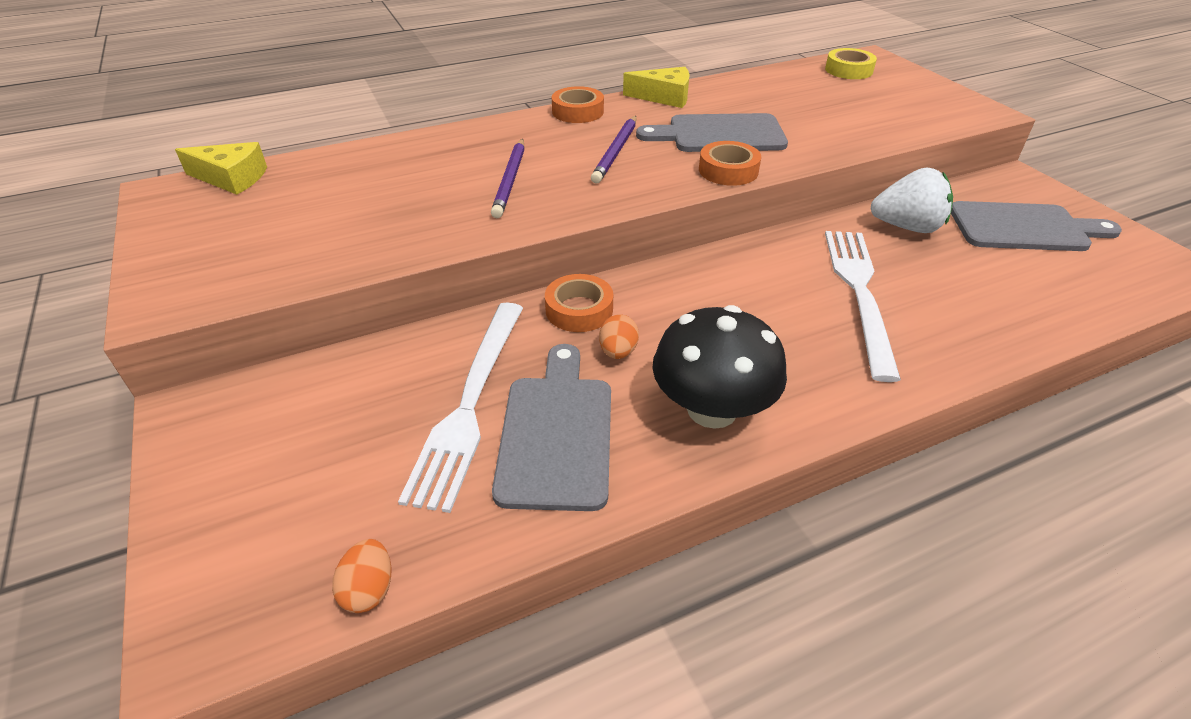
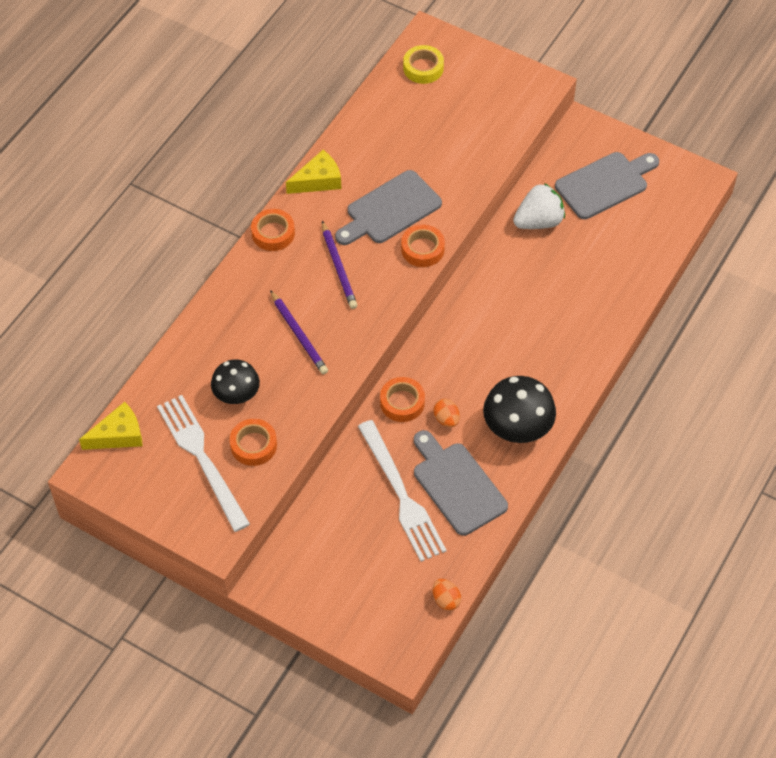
camera: 35 degrees left, 15 degrees up
(336, 242) = (253, 445): none -> orange tape
(383, 196) = (236, 394): none -> black mushroom
(859, 293) = (542, 300): white fork -> white fork (202, 458)

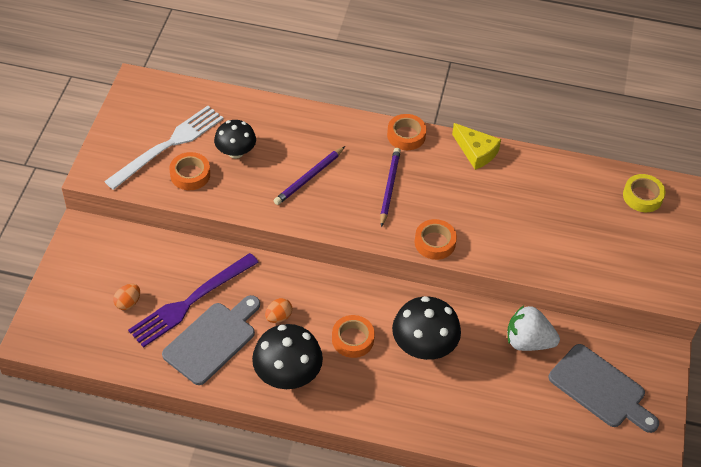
camera: 70 degrees right, 5 degrees down
(118, 435) = (175, 91): yellow cheese -> none
(338, 267) = (389, 187): purple pencil -> purple pencil turned 135 degrees clockwise
(390, 210) = (468, 209): grey cutting board -> none
(401, 495) = (191, 301): white fork -> purple fork
(402, 402) = (285, 280): orange tape -> orange tape (352, 339)
(446, 600) = (94, 358): orange egg -> orange egg (128, 303)
(518, 305) = (424, 346): none -> black mushroom
(538, 221) = (528, 341): white strawberry -> white strawberry turned 150 degrees clockwise

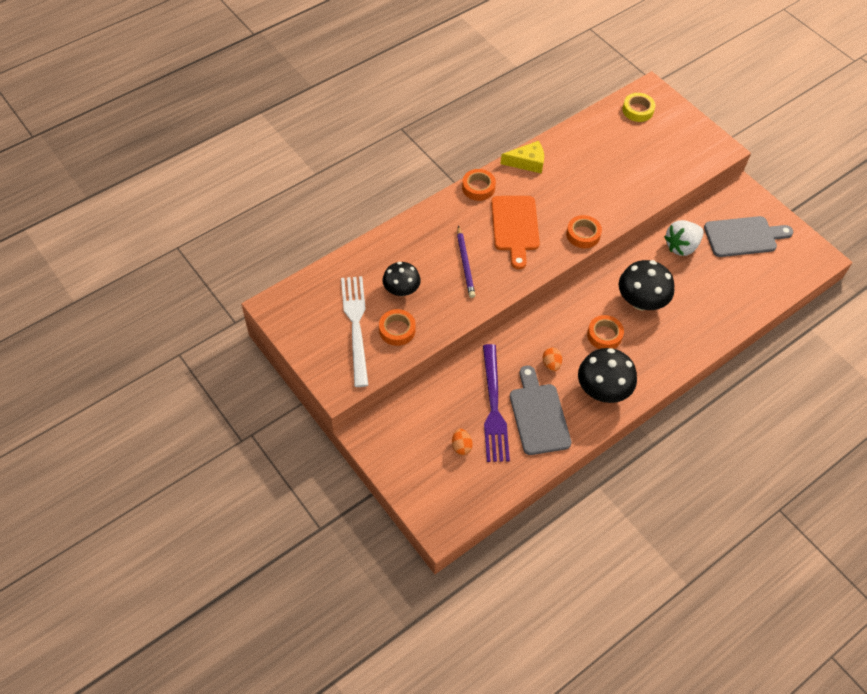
camera: 50 degrees left, 5 degrees up
(389, 187) = (515, 226): purple pencil -> orange cutting board

